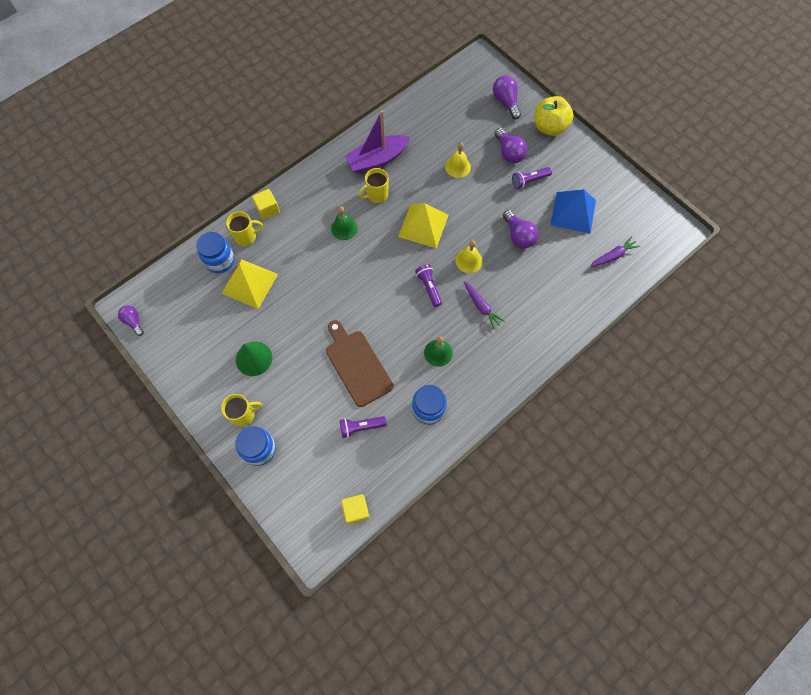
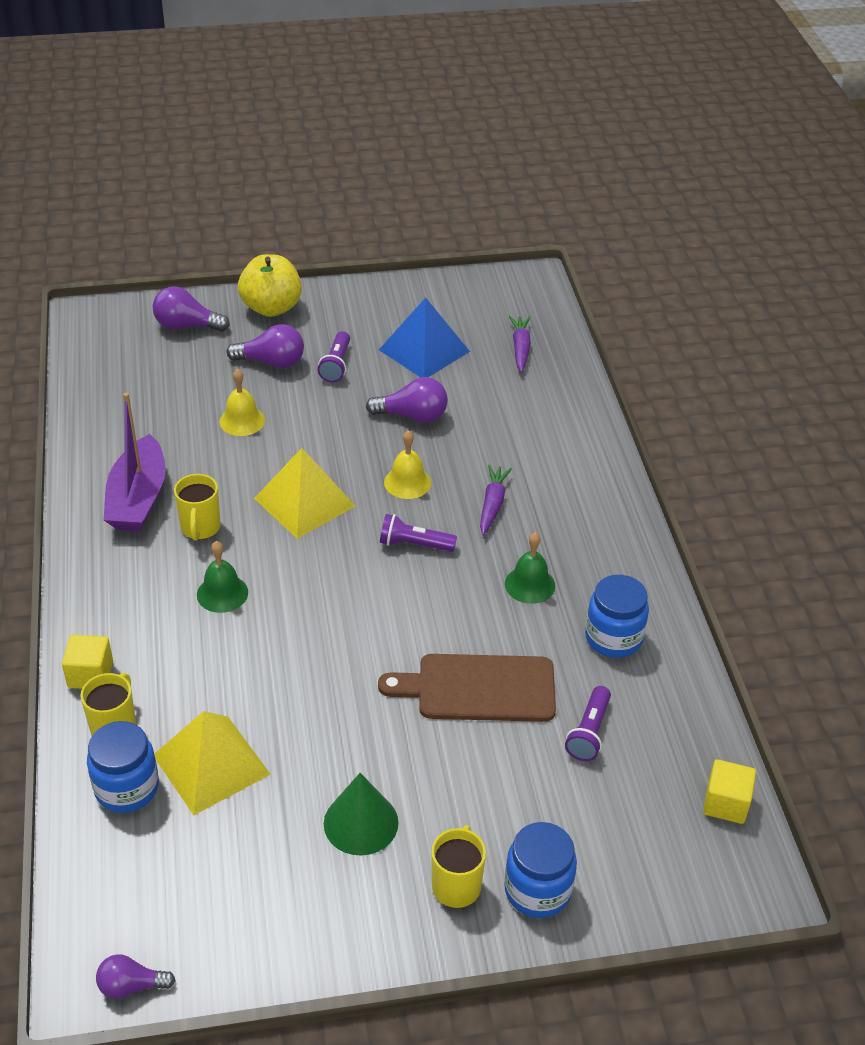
camera: 60 degrees left, 25 degrees down
(481, 307) = (492, 504): purple carrot -> purple carrot turned 75 degrees counterclockwise

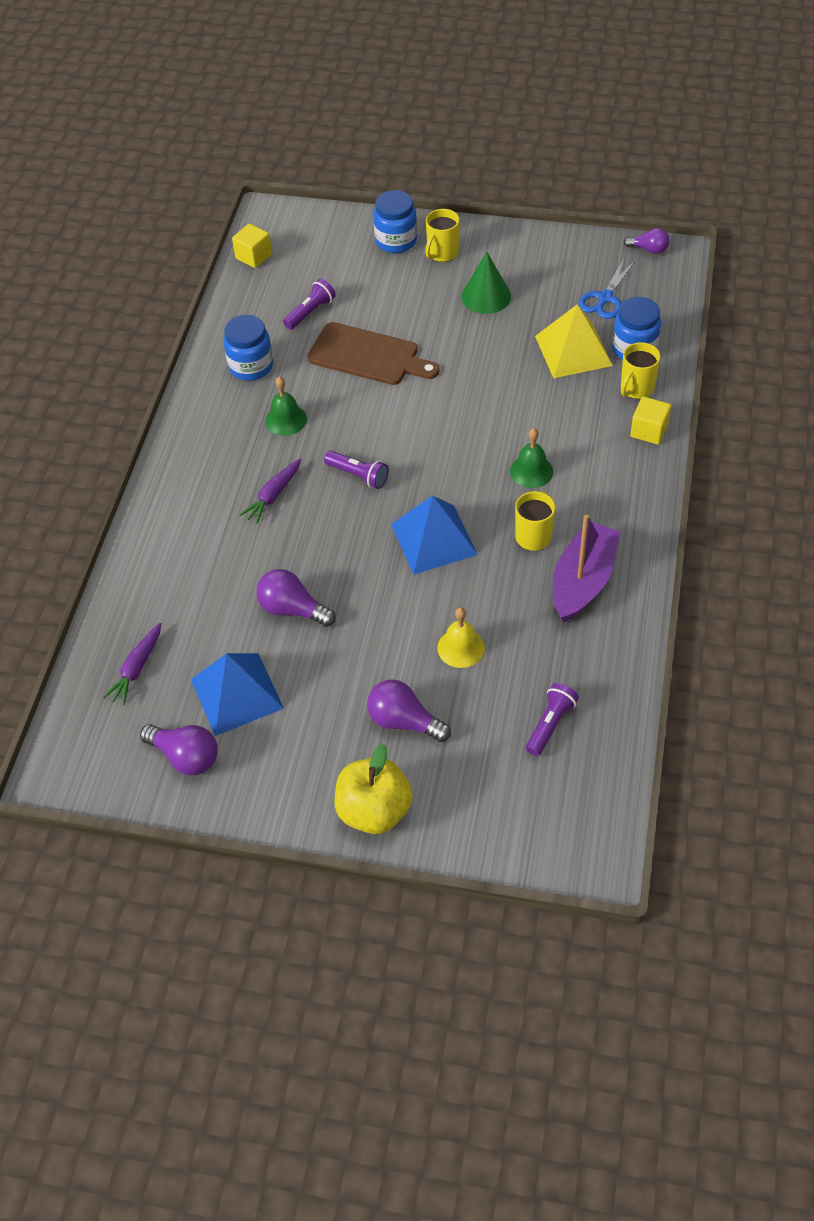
camera: 155 degrees left, 10 degrees up
(184, 866) = (605, 298): none -> blue scissors
(186, 326) = (481, 807): purple light bulb -> purple light bulb (185, 756)
(305, 502) = (433, 539): yellow pyramid -> blue pyramid
(336, 365) = (337, 697): purple flashlight -> purple flashlight (550, 724)
(407, 482) = (334, 536): yellow bell -> none

